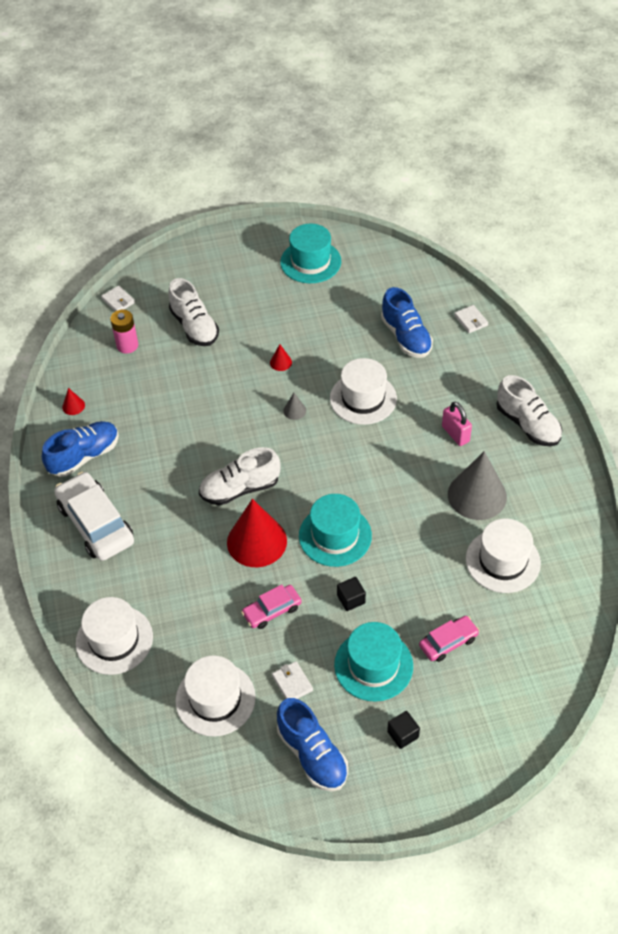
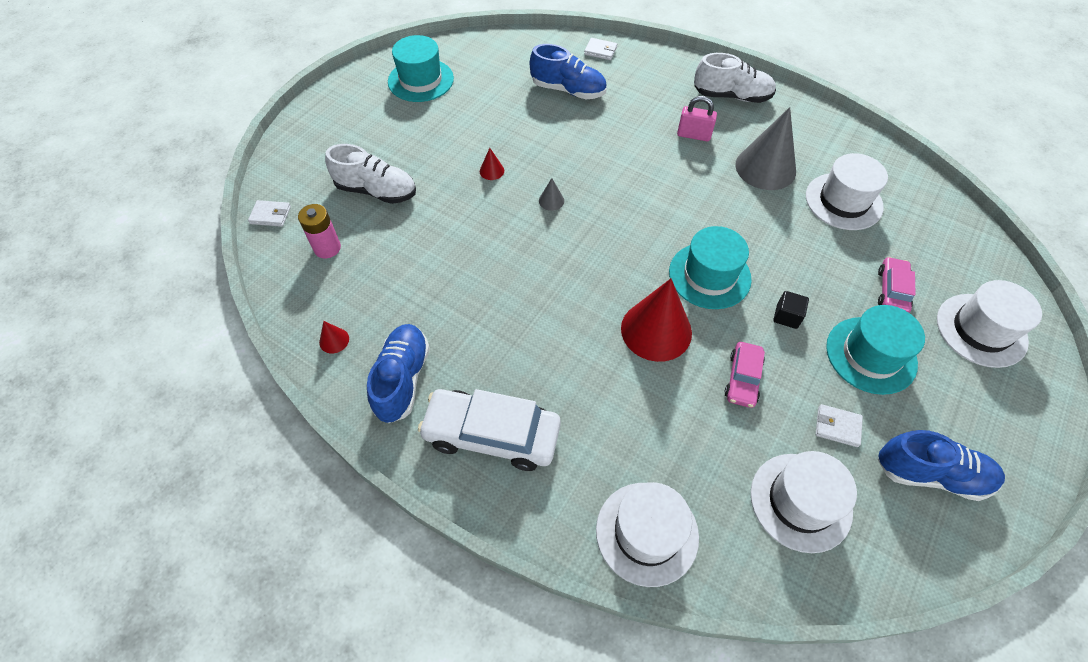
camera: 45 degrees left, 5 degrees up
(240, 489) = (586, 297): white shoe -> none
(363, 398) = (594, 155): white hat -> white hat (981, 330)
(403, 734) = (962, 391): black cube -> none

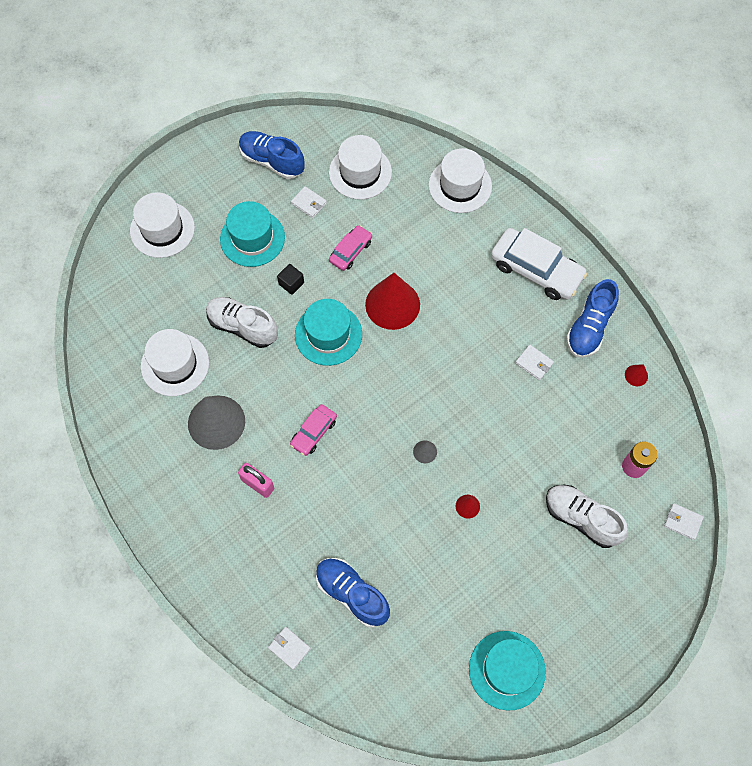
camera: 160 degrees left, 10 degrees up
(462, 316) = (534, 363): none -> white wallet
(731, 96) = (189, 523): white shoe -> white shoe (242, 326)
(892, 290) = (200, 277): pink car -> pink car (314, 432)

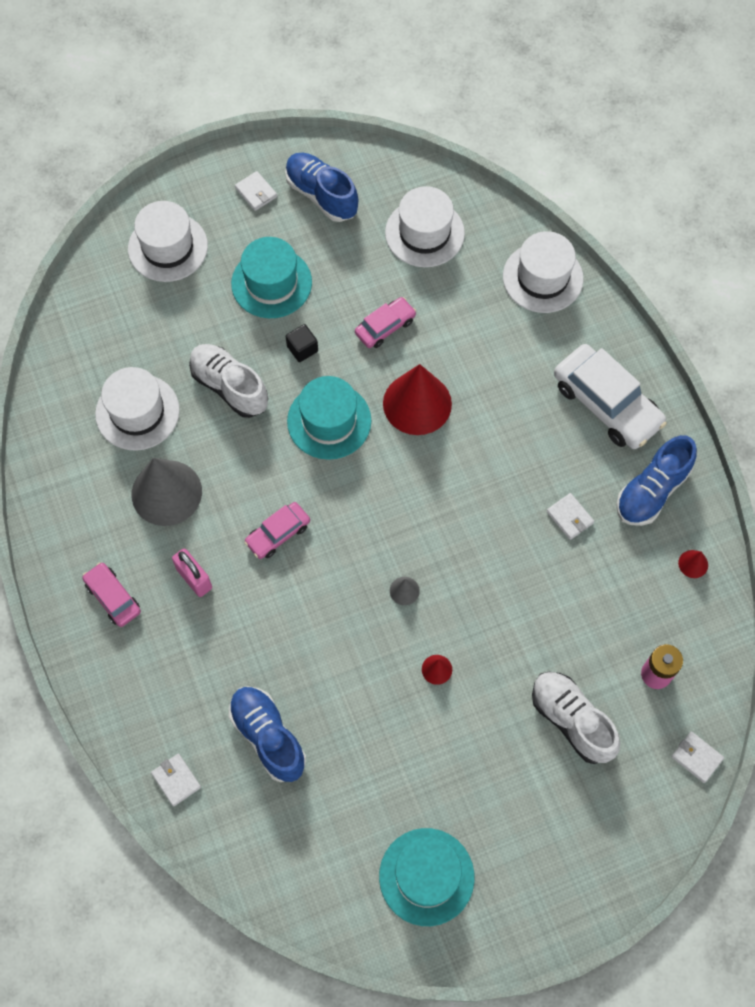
camera: 15 degrees right, 0 degrees up
(197, 516) = (113, 597): none -> pink car
(309, 203) = (351, 256): white wallet -> white wallet (256, 192)

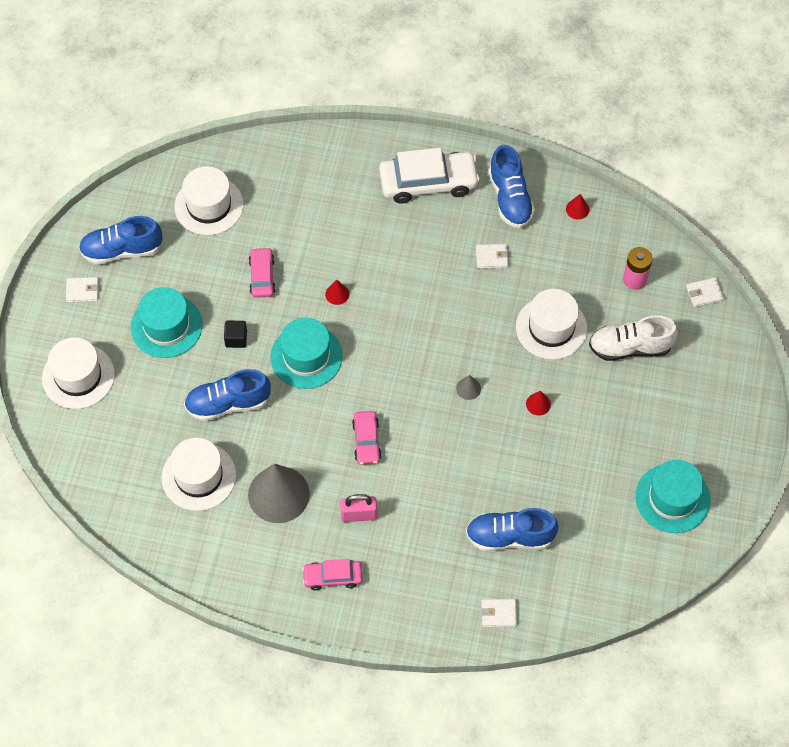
camera: 55 degrees left, 5 degrees down
(229, 387) = (228, 403): white shoe -> blue shoe
(417, 403) = (337, 294): red cone -> red cone, size x0.41
(542, 278) = (304, 157): white hat -> white hat (551, 328)

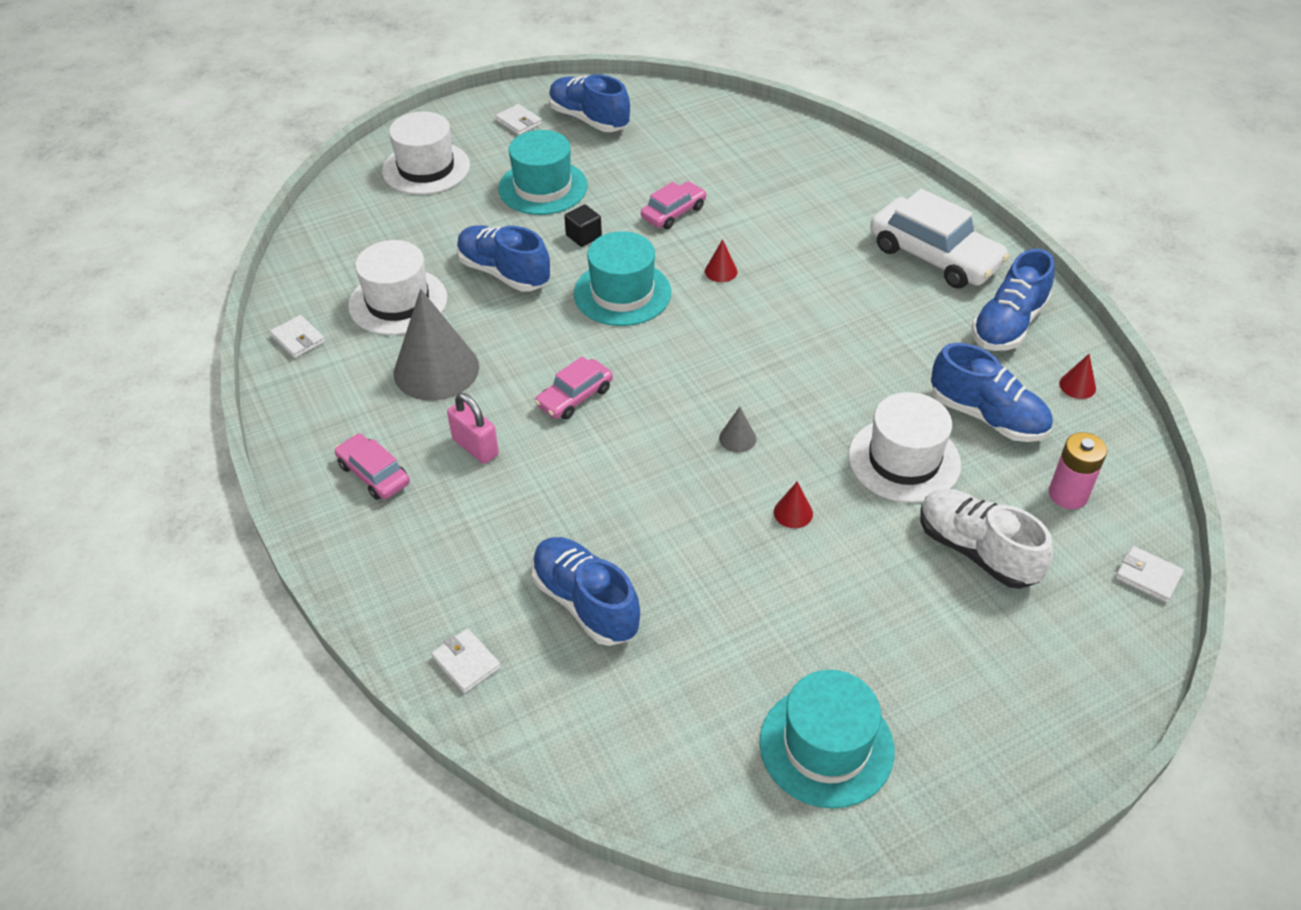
camera: 50 degrees right, 15 degrees down
(209, 205) = (703, 139): white hat -> none
(492, 257) = (920, 355): white wallet -> white wallet (298, 339)
(559, 266) = (987, 416): none -> blue shoe

